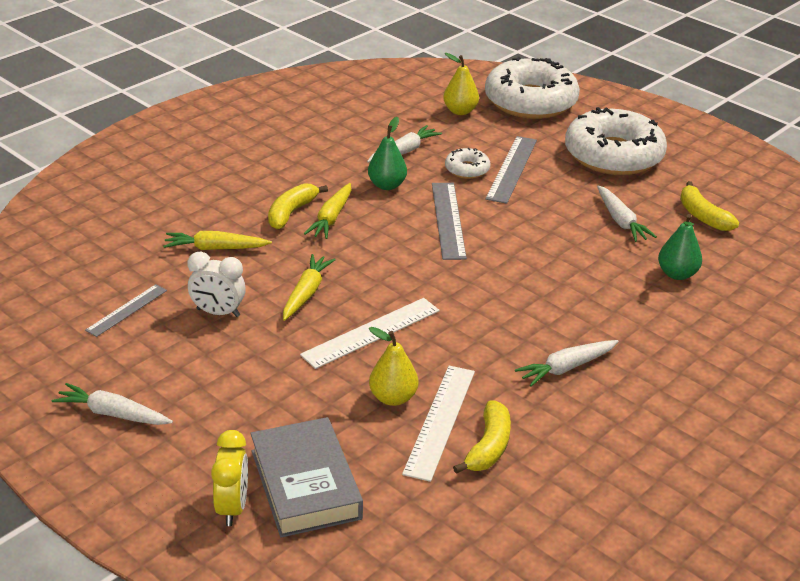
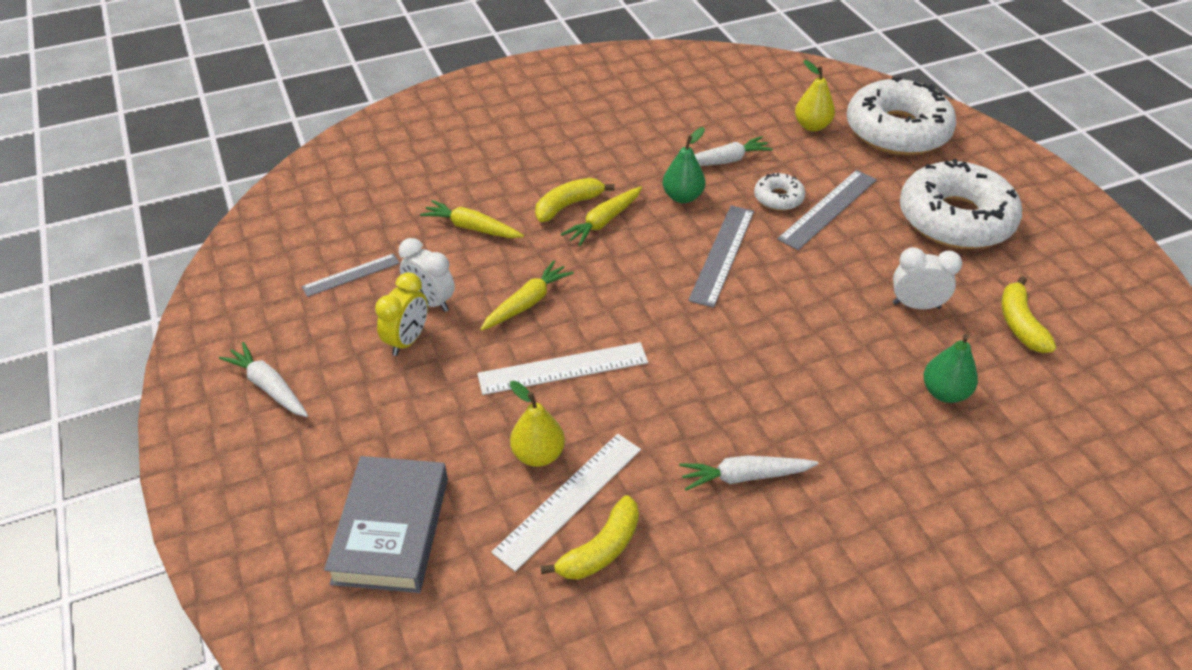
camera: 25 degrees right, 10 degrees up
(232, 507) = (308, 532): yellow clock -> yellow clock (407, 340)
(621, 221) = (916, 305): white carrot -> white clock

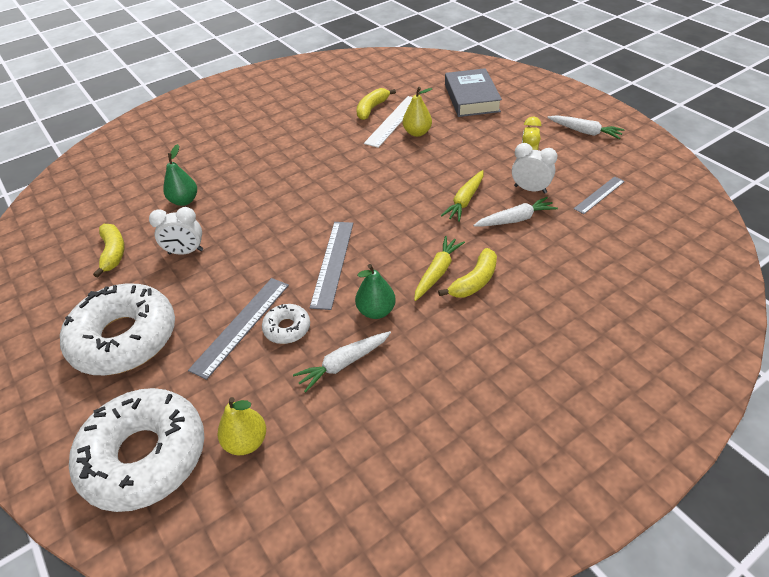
camera: 170 degrees right, 0 degrees up
(472, 228) = (541, 245): yellow carrot -> none
(563, 368) = (422, 170): white ruler -> none
(744, 477) = (306, 143): white carrot -> white carrot (515, 219)

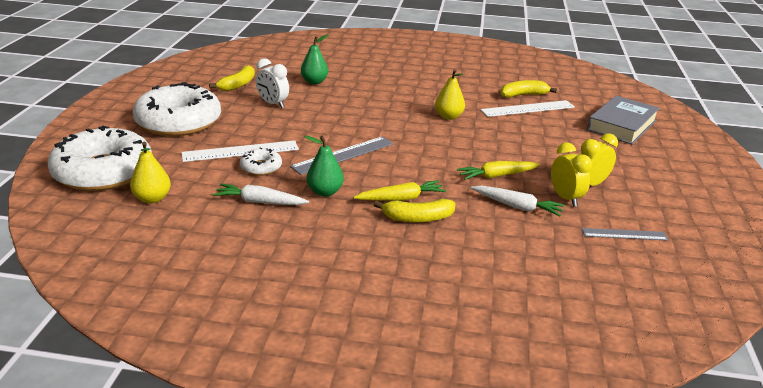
camera: 40 degrees right, 15 degrees down
(241, 325) = (240, 151): grey ruler -> white ruler
(417, 133) = (533, 123): yellow pear -> yellow pear (448, 117)
(530, 189) = (565, 198): white clock -> yellow clock
(585, 132) = (692, 193): white carrot -> none

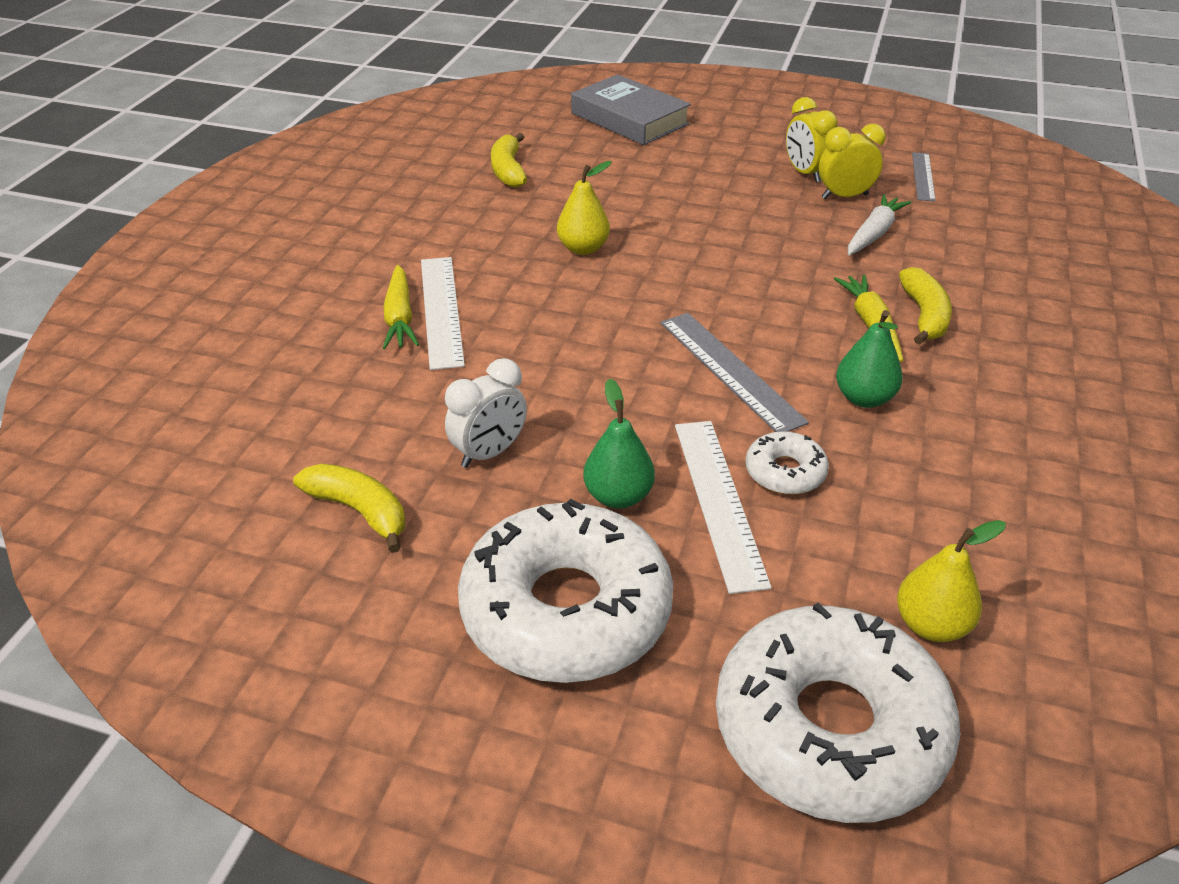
camera: 80 degrees left, 10 degrees up
(260, 202) = (912, 474): white carrot -> none
(314, 82) = (379, 389): green pear -> green pear (618, 496)
(496, 176) = (789, 235): yellow carrot -> yellow carrot (400, 317)
(527, 108) = (562, 176): white ruler -> white ruler (441, 310)

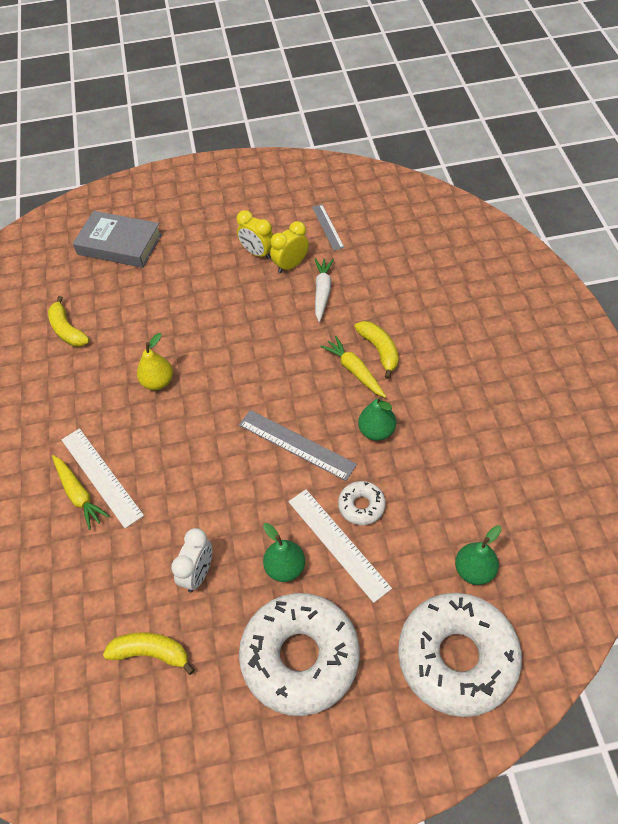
camera: 25 degrees left, 15 degrees up
(931, 625) = (474, 570): yellow pear -> green pear

